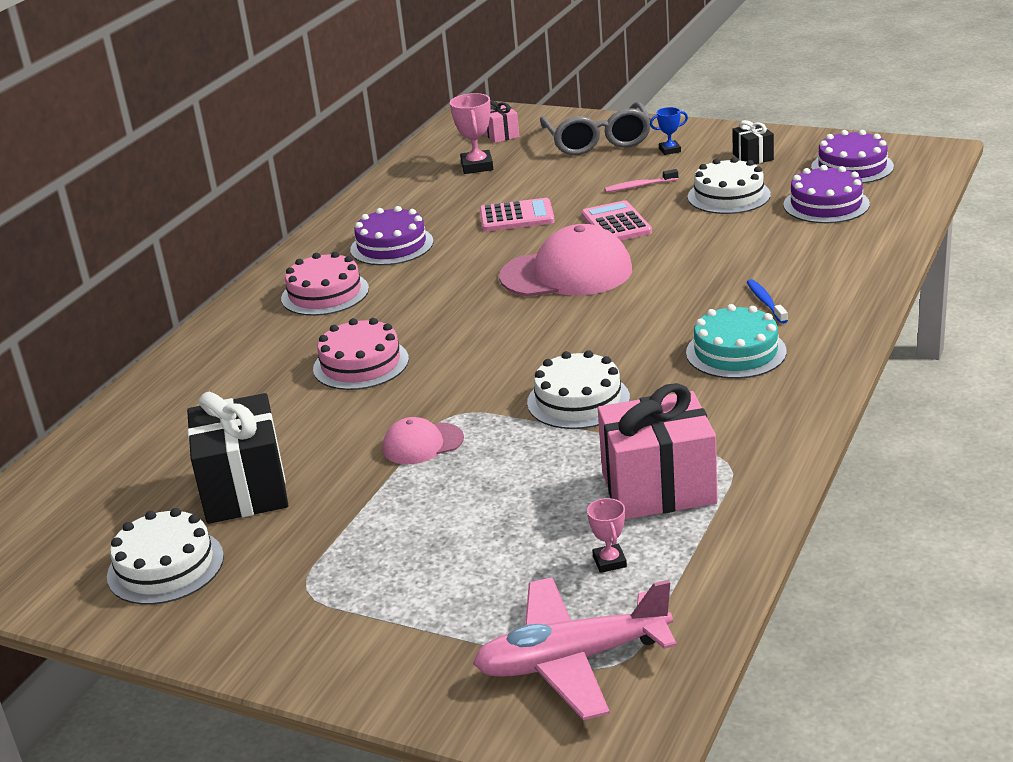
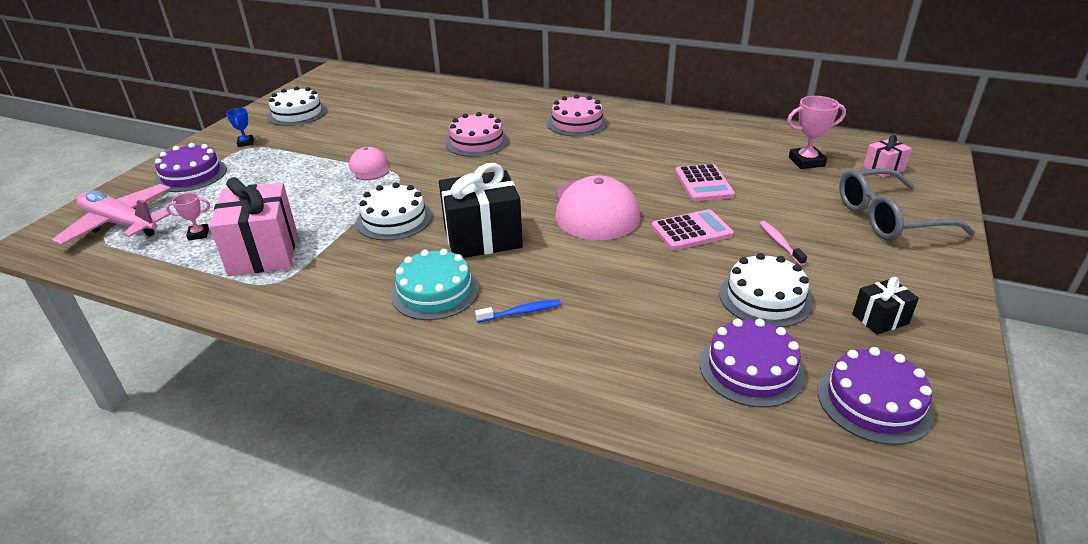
camera: 85 degrees right, 5 degrees up
(244, 489) = (353, 123): black gift -> black gift (482, 238)
(392, 246) = (649, 138): purple cake -> purple cake (191, 175)
(572, 660) = (121, 224): pink plane -> pink plane turned 45 degrees counterclockwise
(670, 150) = (880, 261): blue trophy -> blue trophy (246, 143)

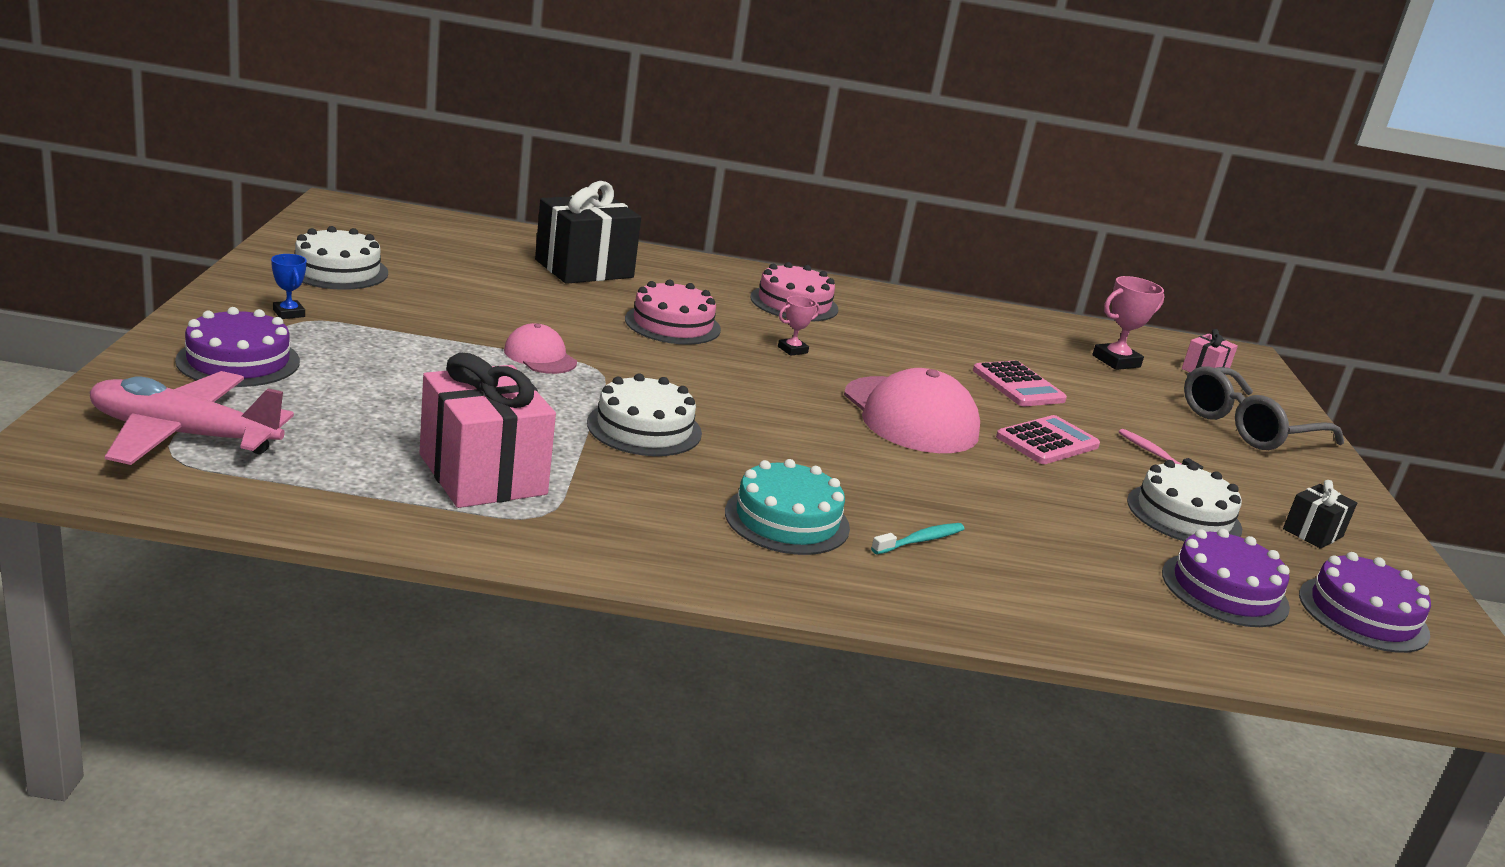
camera: 25 degrees left, 10 degrees down
(198, 234) = (345, 450): pink trophy -> pink trophy (792, 350)
(482, 238) = (792, 452): black gift -> black gift (584, 269)
(521, 312) = (920, 540): blue toothbrush -> turquoise toothbrush

